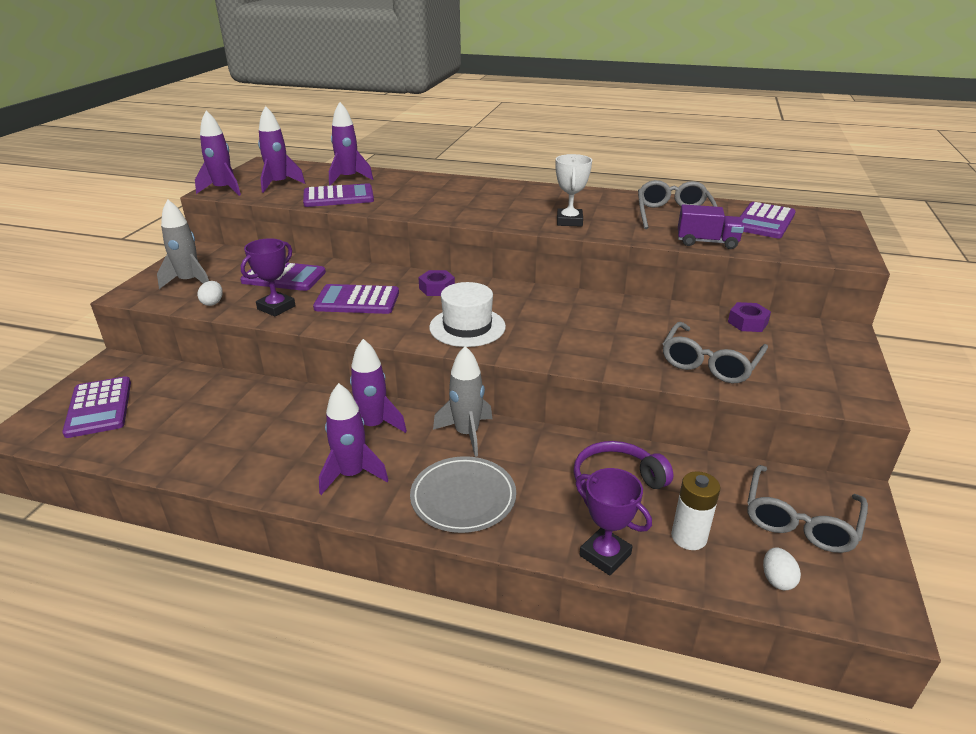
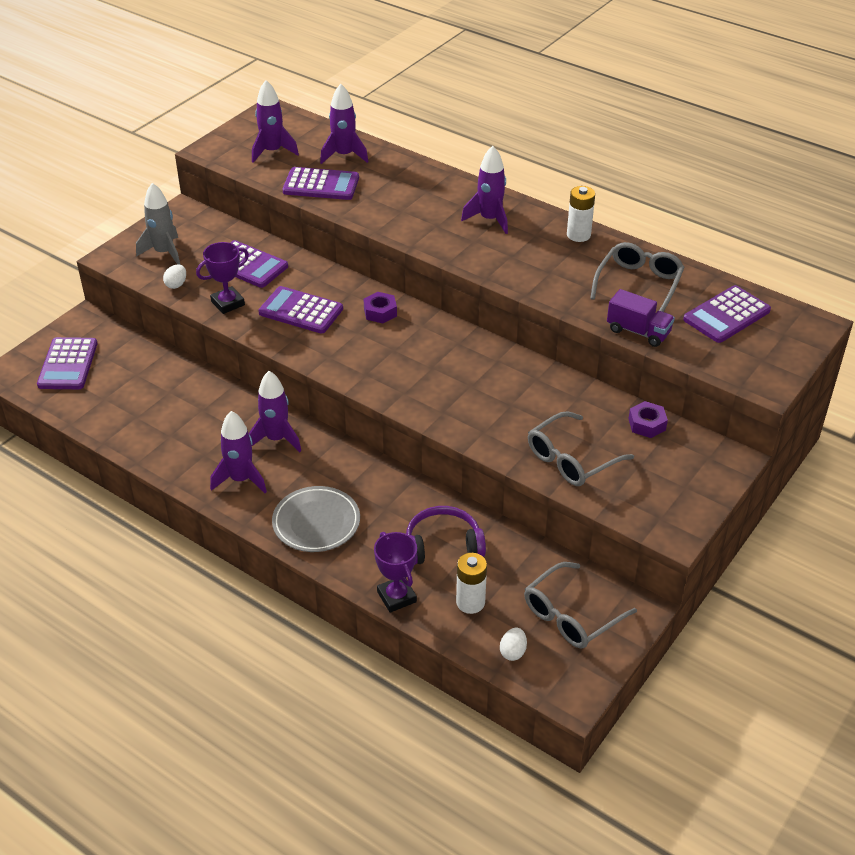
camera: 20 degrees right, 10 degrees up
(223, 190) = (217, 150): purple rocket -> purple rocket (489, 219)
(467, 327) = (382, 366): white hat -> none
(467, 434) = (349, 466): grey rocket -> none
(569, 221) = (525, 271): white trophy -> none
(592, 195) = (578, 235): none -> white battery

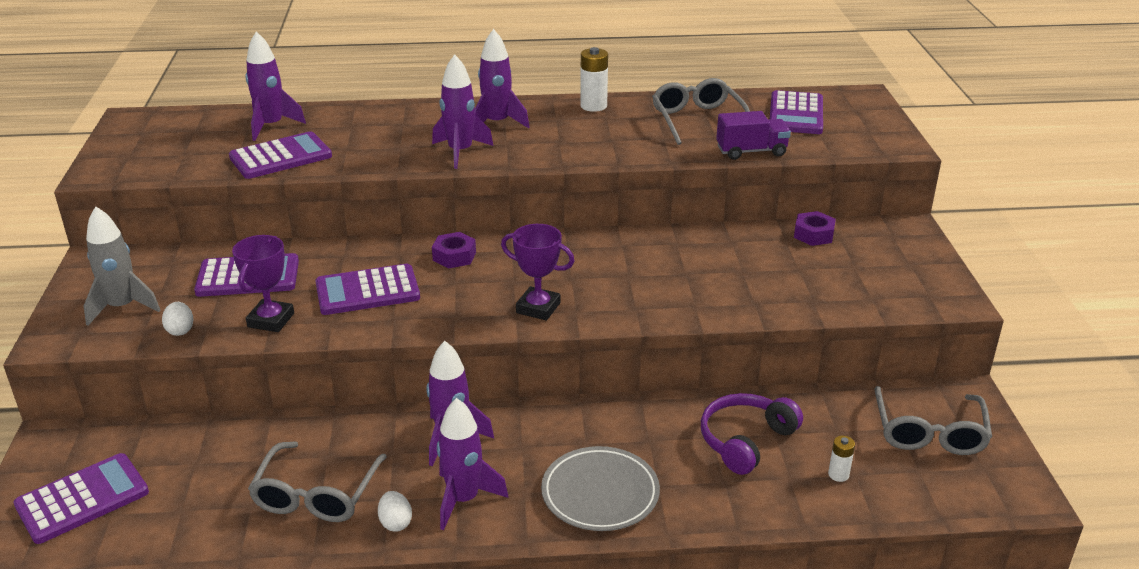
camera: 40 degrees left, 10 degrees down
(68, 364) = (82, 499): purple calculator -> purple calculator turned 90 degrees counterclockwise
(272, 151) = (182, 149): purple rocket -> purple rocket (460, 152)
(396, 597) = (770, 512): purple trophy -> purple trophy (538, 308)
(470, 602) = (838, 474): white battery -> white battery, size x0.58
(513, 652) = (931, 493): white egg -> white egg (395, 523)
(571, 459) = (798, 289): grey glasses -> grey glasses (316, 494)

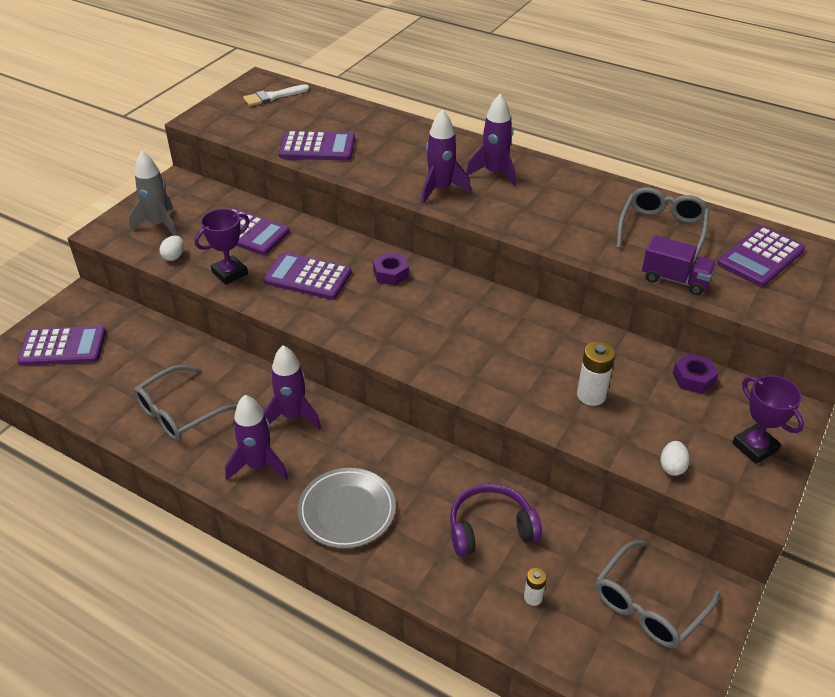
camera: 35 degrees right, 10 degrees up
(168, 128) = (272, 97): none -> white brush
(271, 126) = (337, 118): purple rocket -> none
(395, 523) = (204, 459): white egg -> white egg (672, 467)
(538, 308) = (405, 344): purple trophy -> purple trophy (755, 447)
(593, 106) = (588, 184): white battery -> white battery (591, 395)

